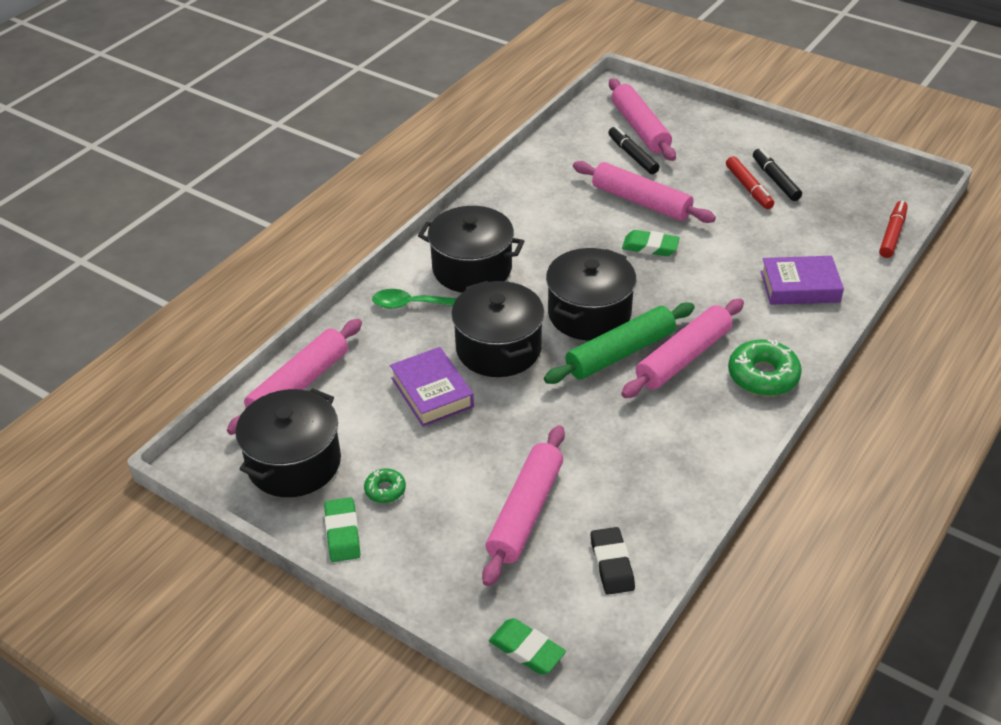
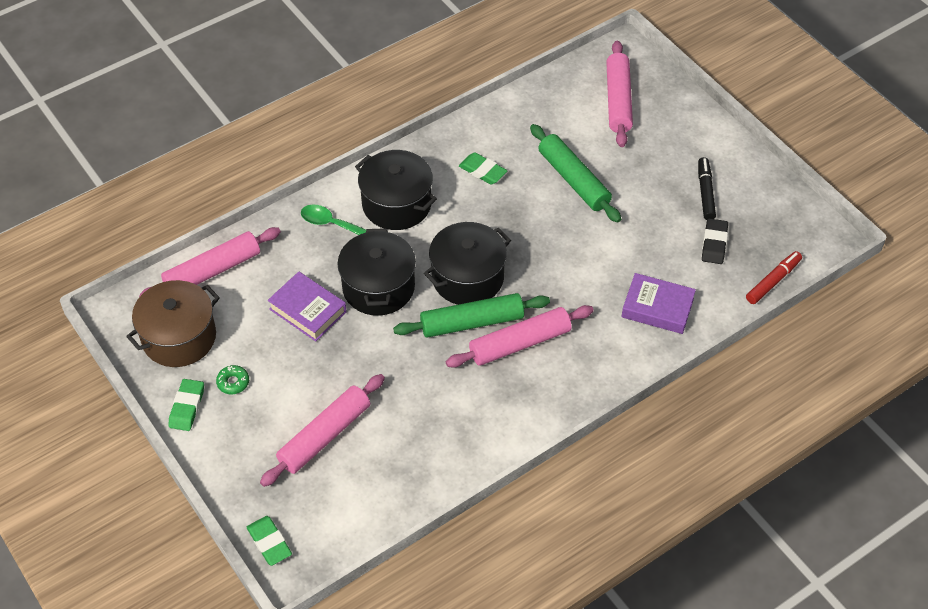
camera: 20 degrees right, 10 degrees up
(294, 463) = (179, 337): black pot -> brown pot
(432, 392) = (308, 310): purple book -> purple book turned 45 degrees counterclockwise
(612, 564) = (364, 499): black eraser -> black eraser (714, 244)
(632, 156) = (594, 129): black marker -> none
(641, 201) = (574, 180): pink rolling pin -> green rolling pin
(650, 247) = (555, 228): green eraser -> green eraser (482, 171)
(748, 188) = (676, 194): red marker -> none
(763, 376) = (574, 381): green donut -> none

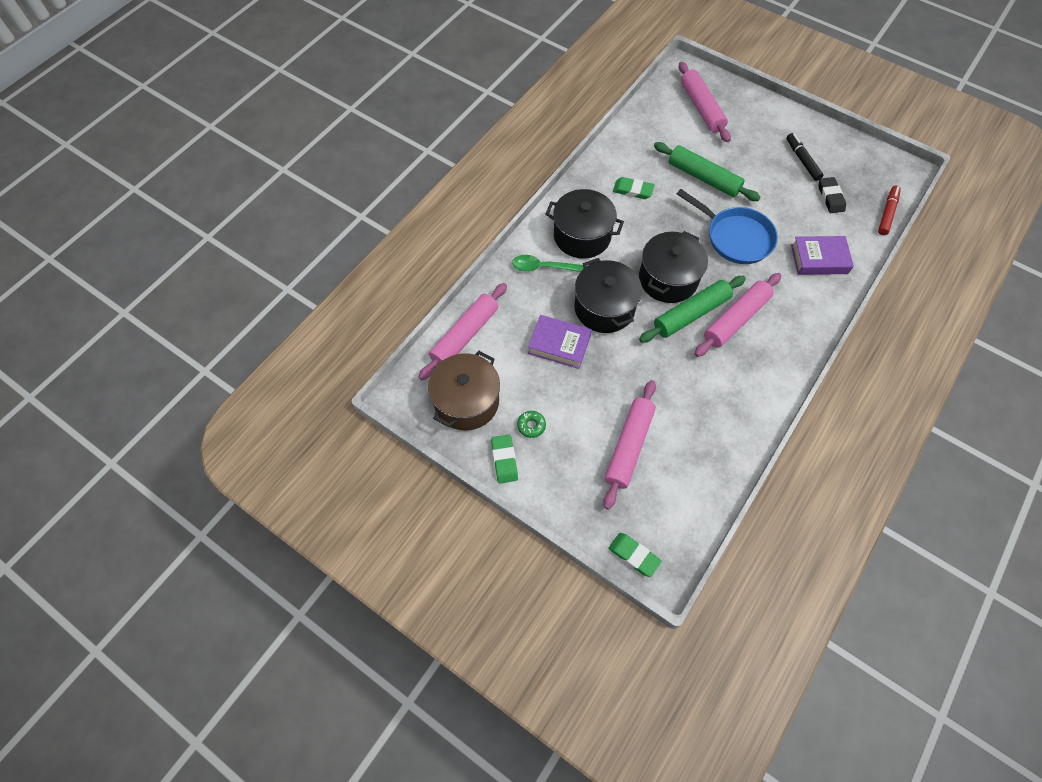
camera: 20 degrees left, 10 degrees up
(572, 255) = (735, 237): none -> blue pan

